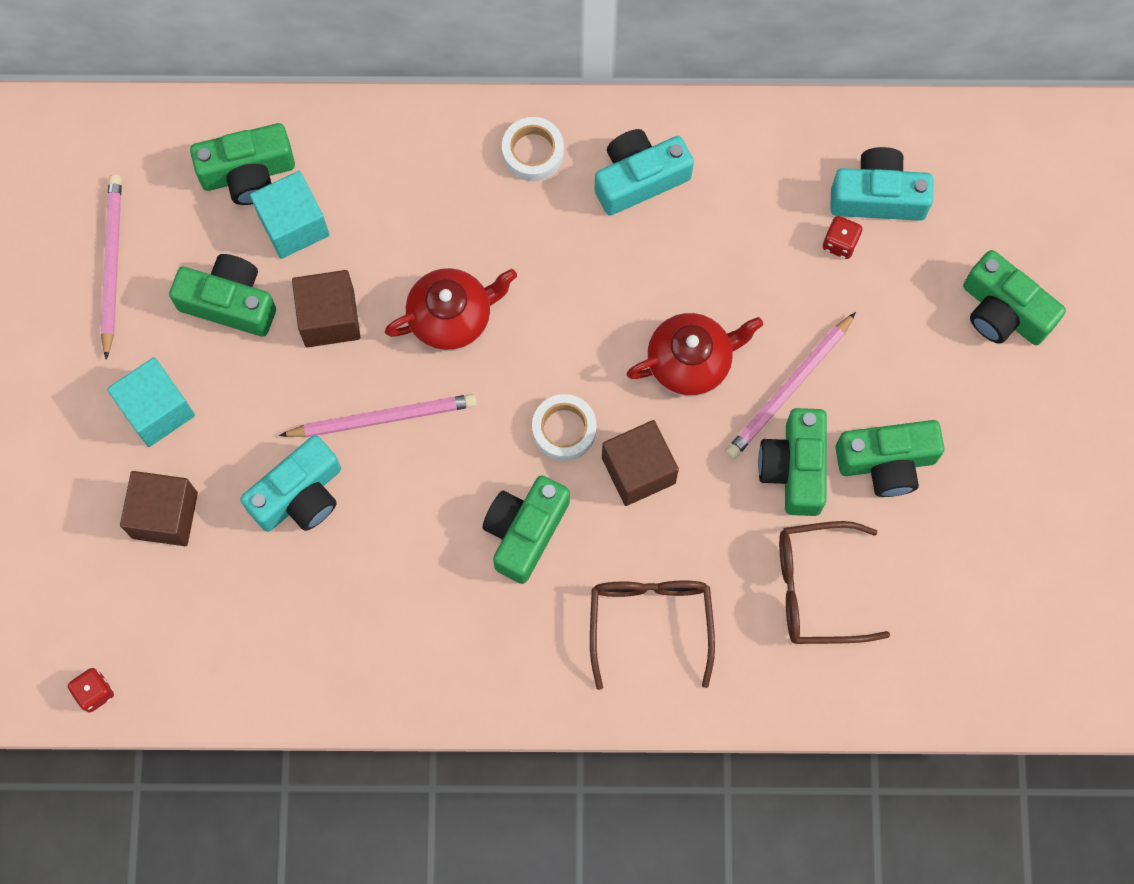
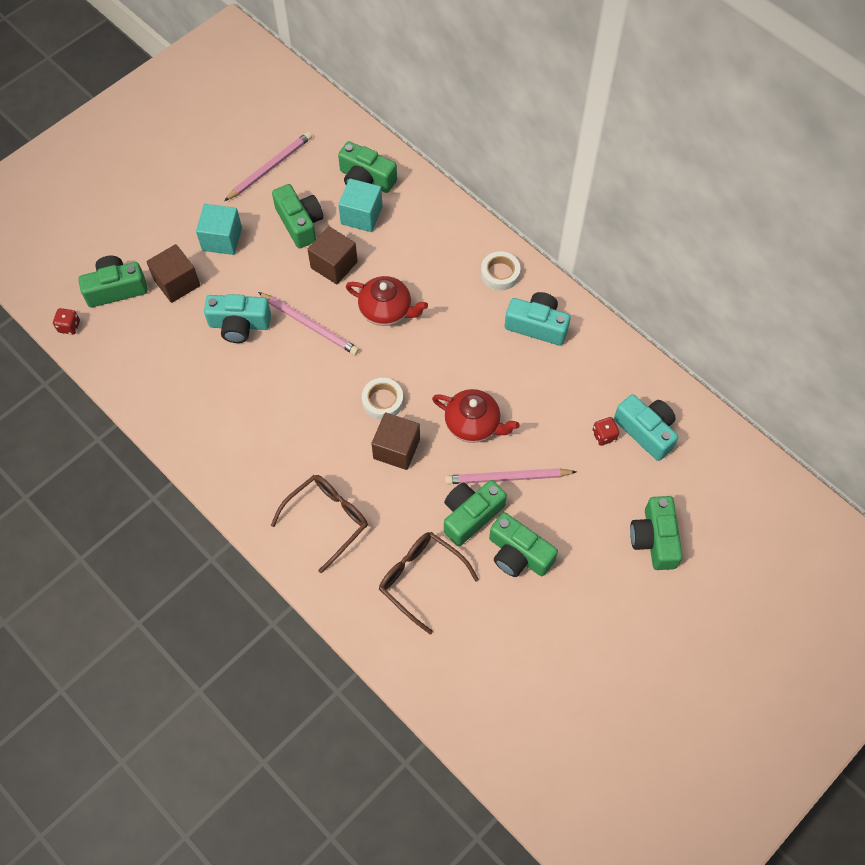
camera: 45 degrees right, 10 degrees down
(525, 531) = (316, 428): green camera -> green camera (116, 289)

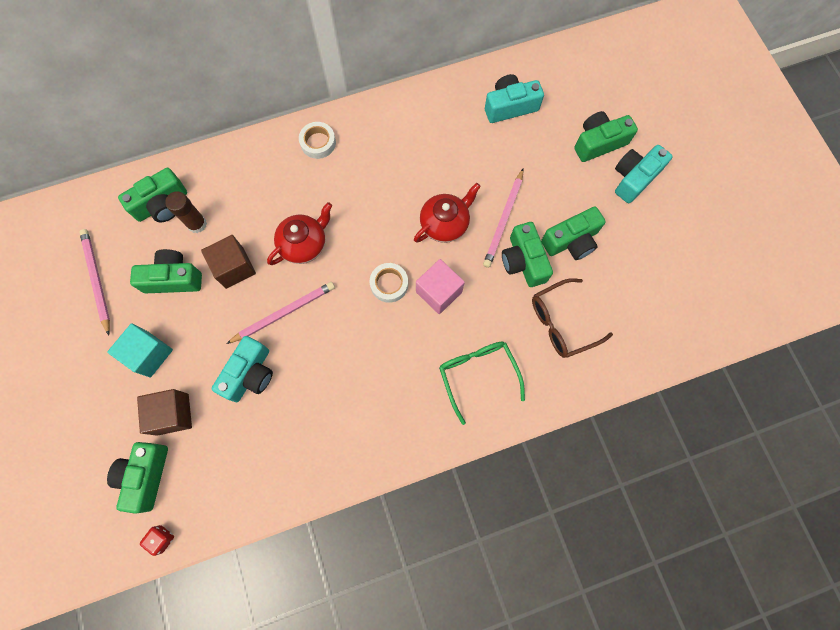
camera: 65 degrees left, 10 degrees up
(327, 520) = (478, 375): brown glasses -> green glasses
(361, 215) = (197, 224): turquoise cube -> brown glue stick
(396, 449) = (439, 292): brown cube -> pink cube
(537, 325) = (381, 138): turquoise camera -> turquoise camera (634, 178)
(604, 435) = (500, 136): red dice -> none
(654, 539) = (598, 143): green camera -> green camera turned 135 degrees clockwise

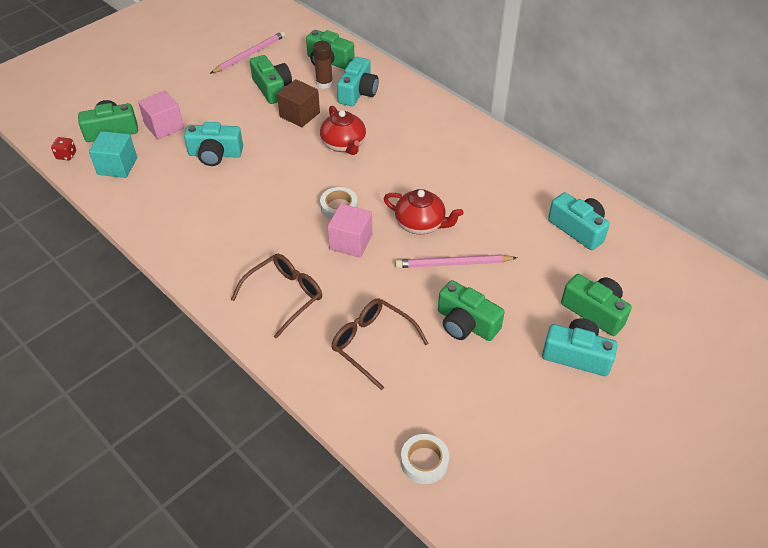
camera: 65 degrees right, 25 degrees down
(149, 354) = (206, 98): turquoise cube -> turquoise cube (117, 166)
(173, 414) = (164, 126): brown cube -> pink cube
(231, 198) = (358, 92): none -> turquoise camera
(284, 313) = (277, 154): pink pencil -> none
(304, 244) = (344, 144): red teapot -> red teapot turned 45 degrees clockwise
(318, 143) = (441, 120): white tape -> white tape (424, 461)
(478, 375) = (284, 296): green glasses -> brown glasses
(523, 261) = (419, 292): green camera -> none

